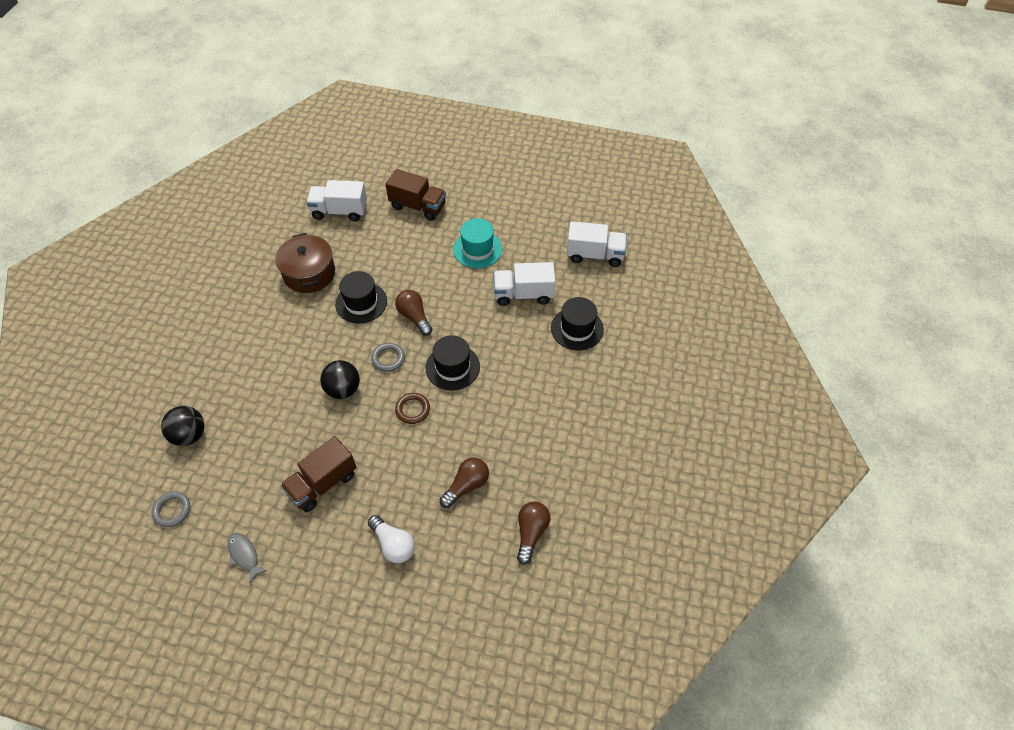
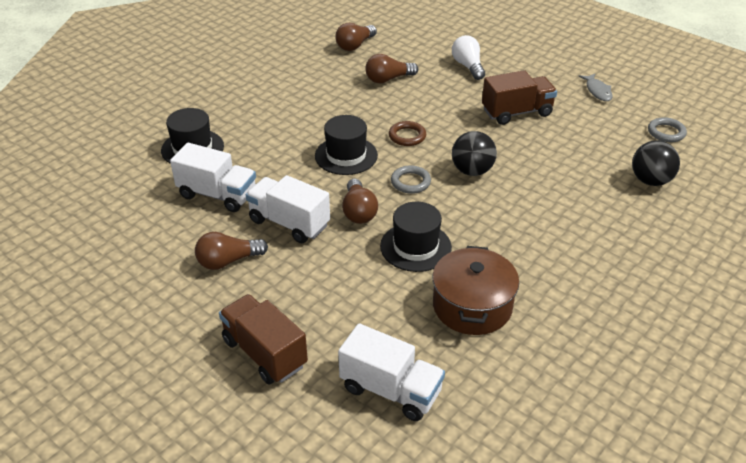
camera: 155 degrees left, 15 degrees down
(477, 249) = (228, 261): turquoise hat -> brown light bulb
(595, 255) = (97, 207): white truck -> white truck (289, 223)

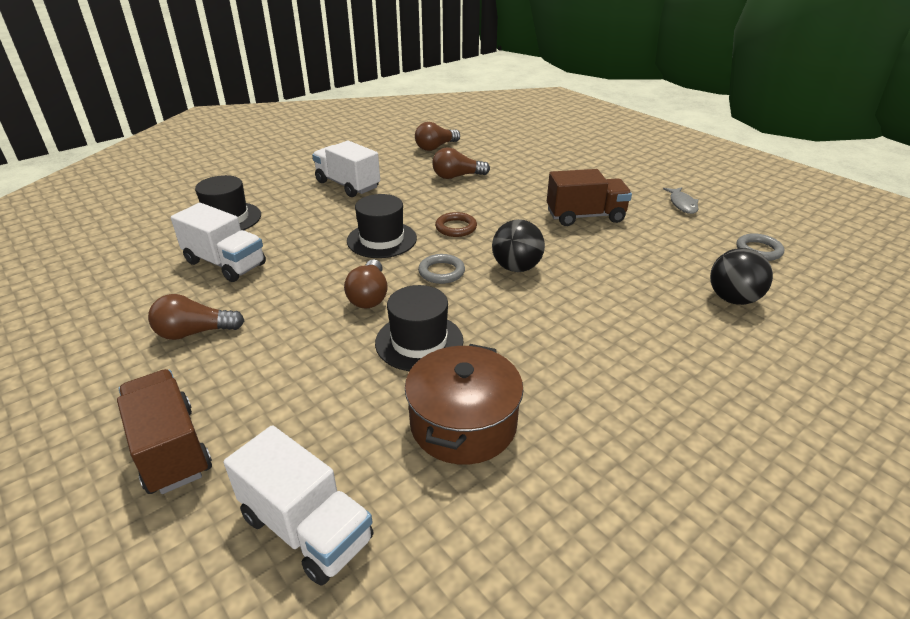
camera: 10 degrees right, 5 degrees down
(289, 223) = (285, 300): white truck -> white truck (347, 185)
(468, 66) = (544, 172): white light bulb -> none

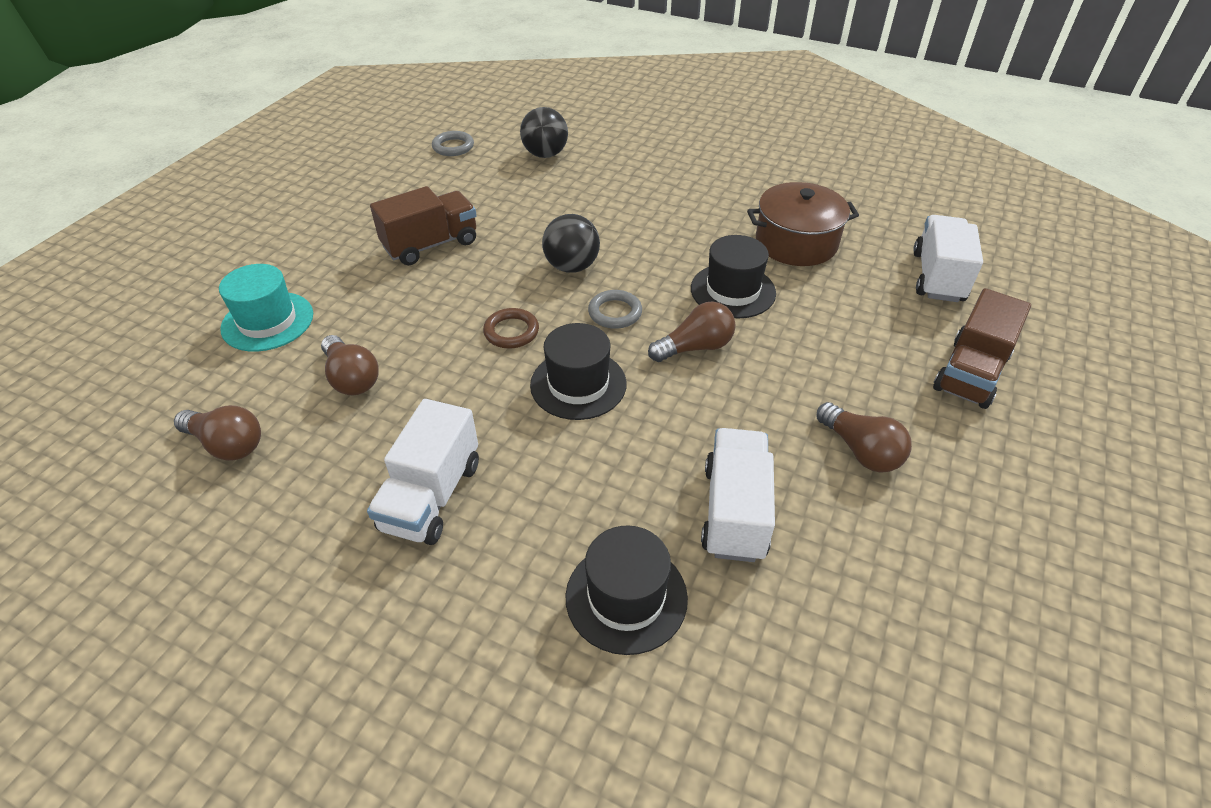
camera: 115 degrees left, 10 degrees up
(529, 161) = (267, 321): none -> turquoise hat
(585, 216) = (431, 245): brown truck -> brown truck turned 90 degrees clockwise
(682, 204) = (371, 190): grey fish -> none

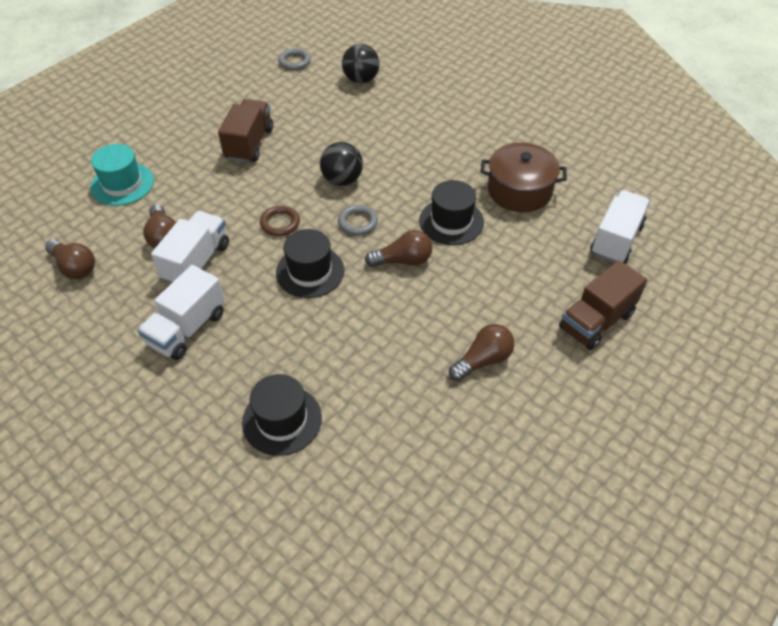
camera: 15 degrees right, 5 degrees up
(431, 245) = (249, 144): brown truck -> brown truck turned 60 degrees counterclockwise
(734, 511) = (375, 382): white truck -> white truck (196, 262)
(860, 450) = (483, 360): brown light bulb -> brown light bulb turned 105 degrees counterclockwise

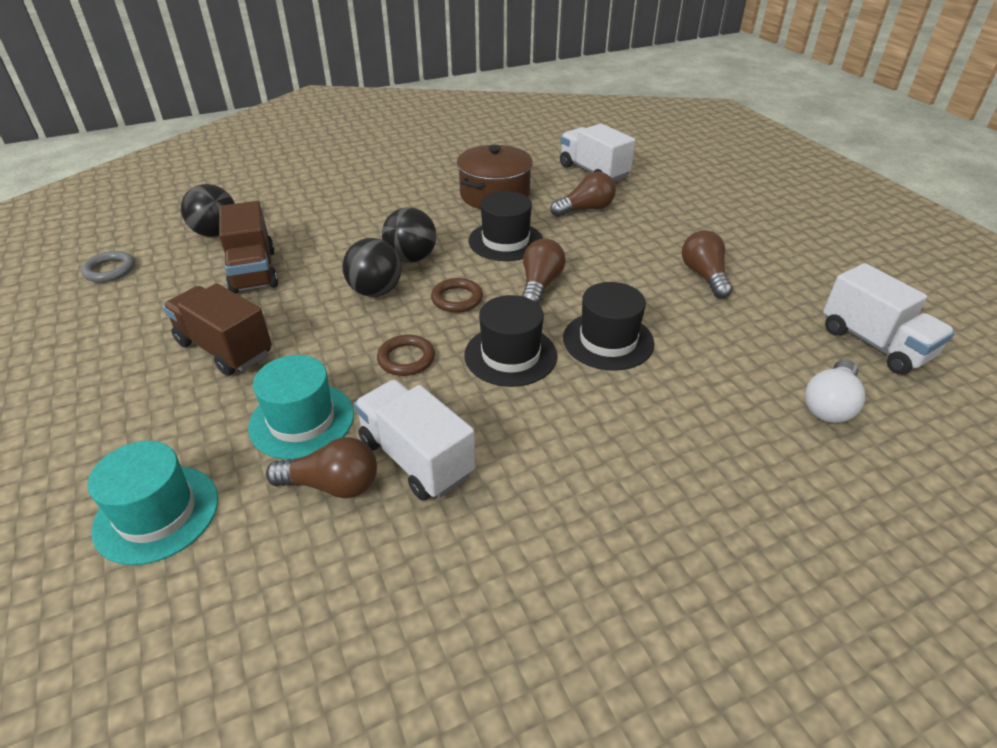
camera: 65 degrees left, 10 degrees down
(74, 267) = (305, 631): brown light bulb -> brown light bulb (585, 209)
(187, 328) = (543, 499): white truck -> white truck (874, 343)
(205, 203) = (302, 420): none -> turquoise hat
(282, 420) = (741, 439): black hat -> black hat (608, 340)
(347, 472) = (830, 404): none -> white light bulb
(358, 222) = (457, 299): grey ring -> brown ring
(393, 180) = (411, 258): none -> black ball
(596, 321) = (682, 208): brown truck -> brown truck (253, 271)

